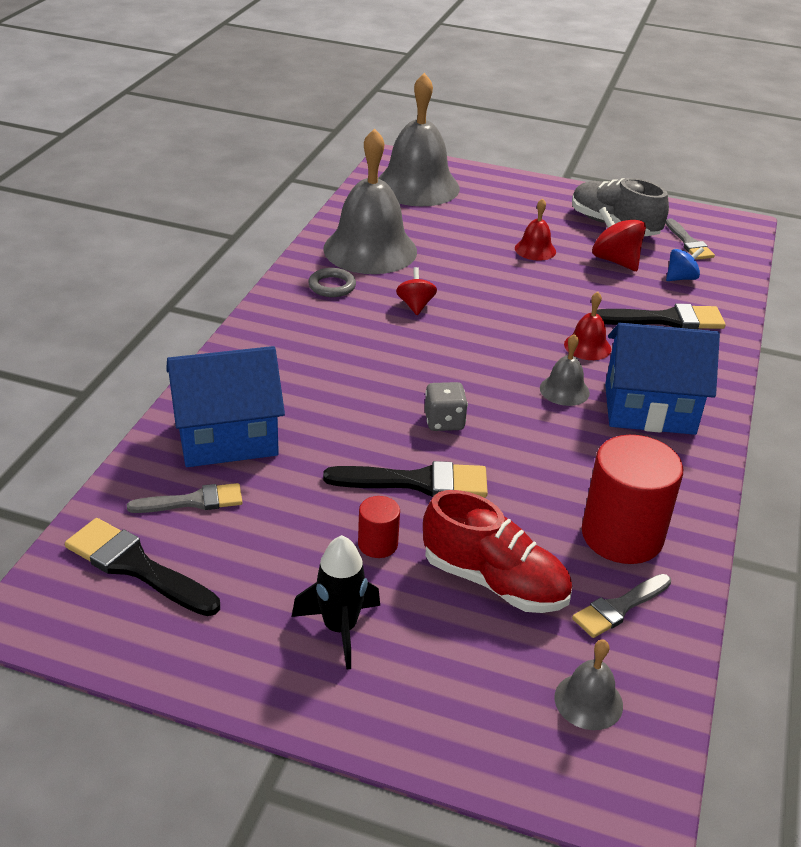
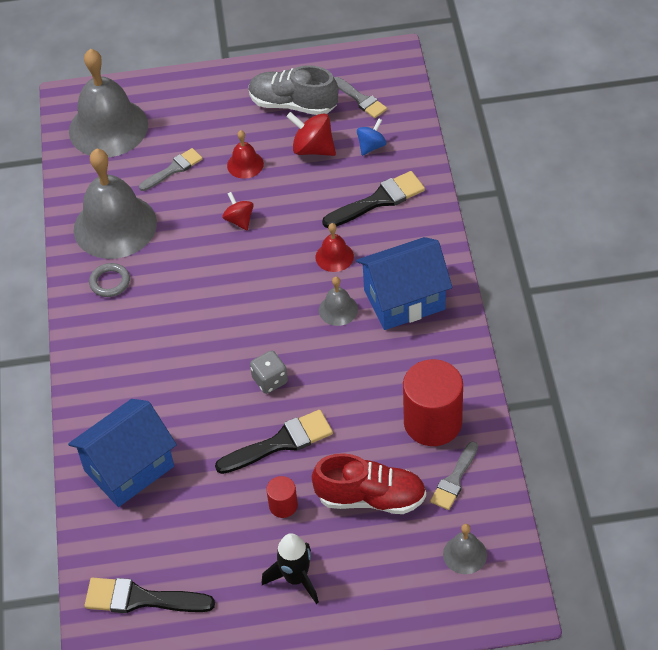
camera: 20 degrees left, 15 degrees up
(193, 501) = (143, 532): grey brush -> grey brush (173, 169)
(415, 305) = (186, 273): red spinning top -> red spinning top (239, 220)

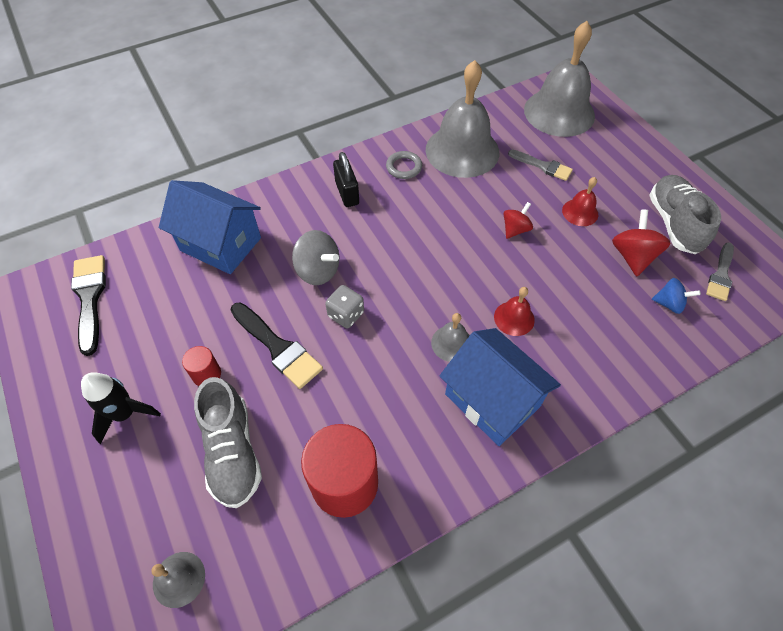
camera: 65 degrees right, 5 degrees up
(119, 341) = (347, 193): none -> black padlock
(207, 390) = (318, 271): none -> grey spinning top
(370, 498) = (232, 452): red shoe -> grey shoe
(379, 200) = (605, 333): black brush -> none
(454, 480) = (275, 533): grey brush -> none

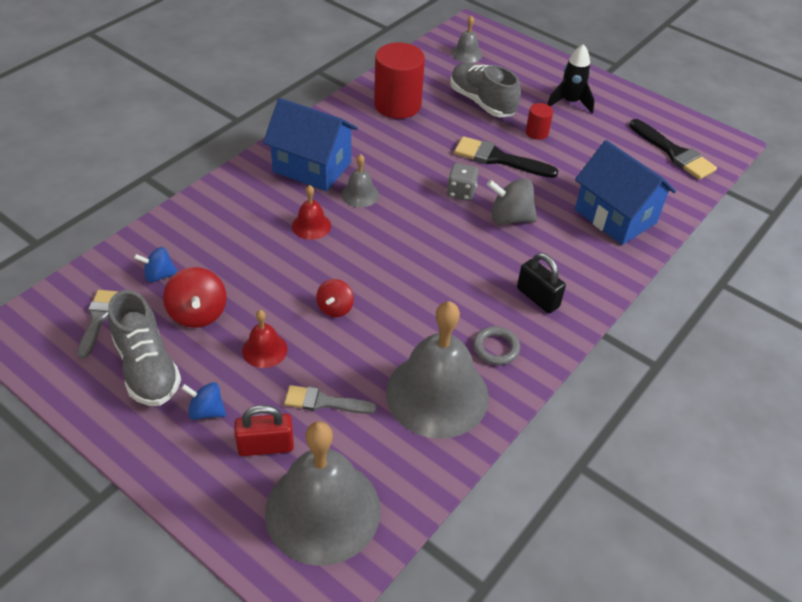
camera: 155 degrees right, 10 degrees down
(220, 244) = (615, 216): blue house -> blue house turned 45 degrees clockwise
(588, 151) = (266, 446): none -> red padlock
(628, 182) = (206, 411): none -> blue spinning top

